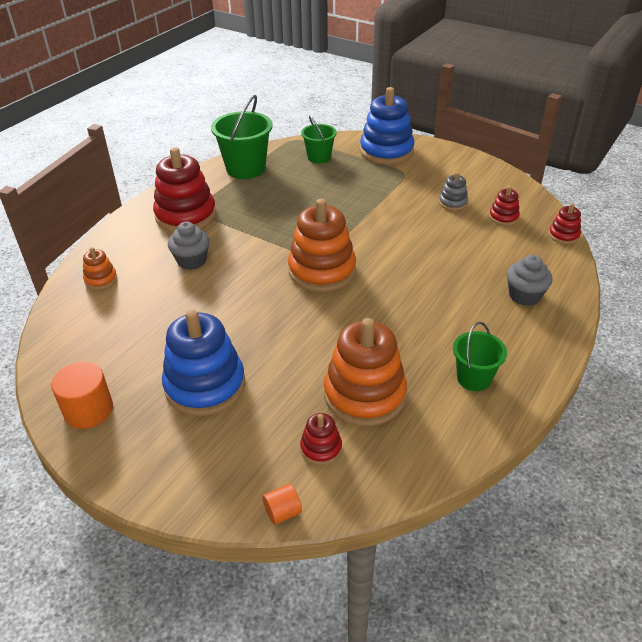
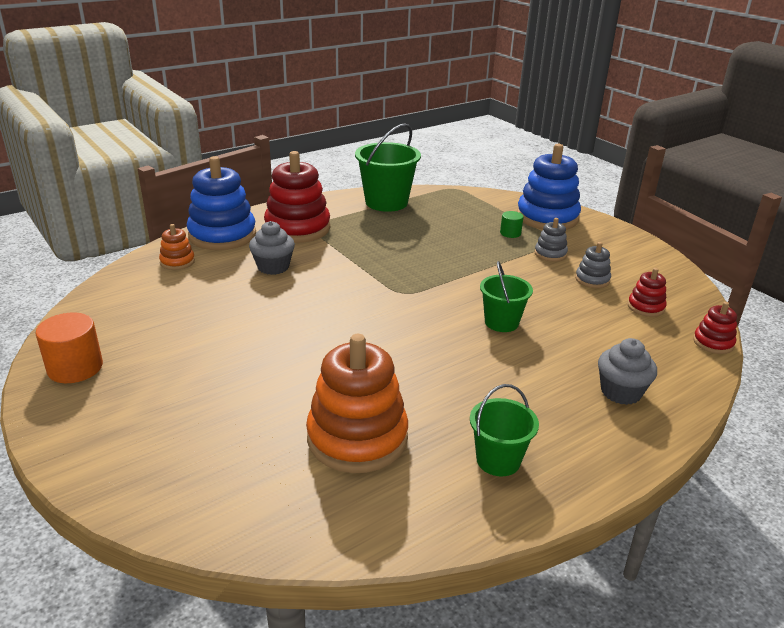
camera: 20 degrees right, 10 degrees down
(205, 385) = (199, 379): blue stacking toy -> blue stacking toy (222, 235)
(283, 512) = (180, 527): orange cylinder -> none
(319, 157) = (469, 208): green bucket -> green bucket (501, 322)
(321, 448) = (270, 476): red stacking toy -> none
(322, 271) = (398, 308): orange stacking toy -> none
(366, 174) = (510, 233): none -> green cylinder
(409, 187) = (550, 254): none -> grey stacking toy

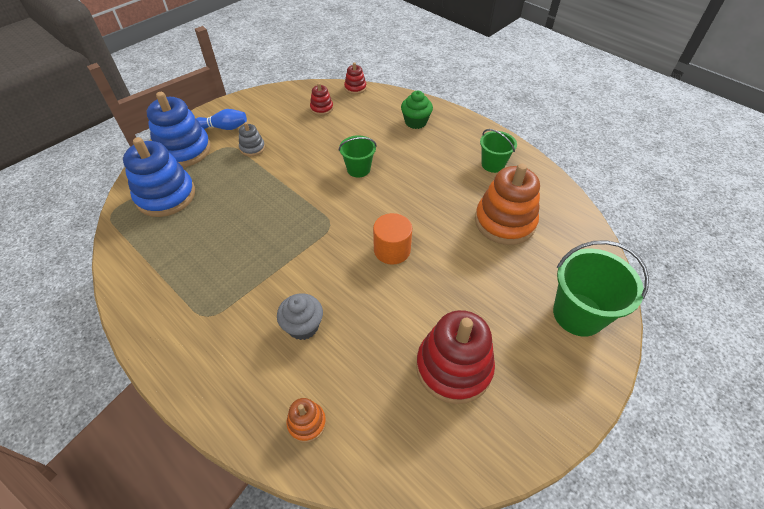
camera: 100 degrees left, 20 degrees up
(75, 368) = (513, 425): orange cylinder -> orange cylinder (392, 250)
(222, 235) = (235, 400): blue stacking toy -> blue stacking toy (166, 196)
(297, 228) = (213, 328): red stacking toy -> red stacking toy (453, 367)
(386, 202) = (145, 263): green bucket -> green bucket (578, 314)
(510, 233) = (216, 170): green cylinder -> none
(591, 239) = (224, 128): none -> blue bowling pin
(592, 280) = (290, 129): grey stacking toy -> none
(621, 392) = (415, 122): grey cupcake -> green cupcake

